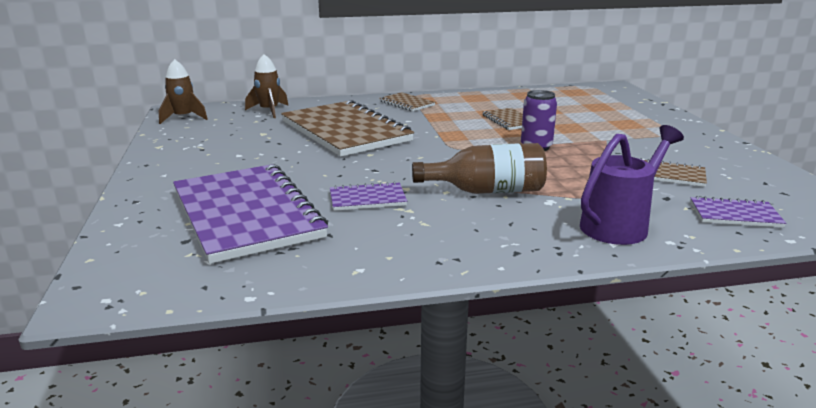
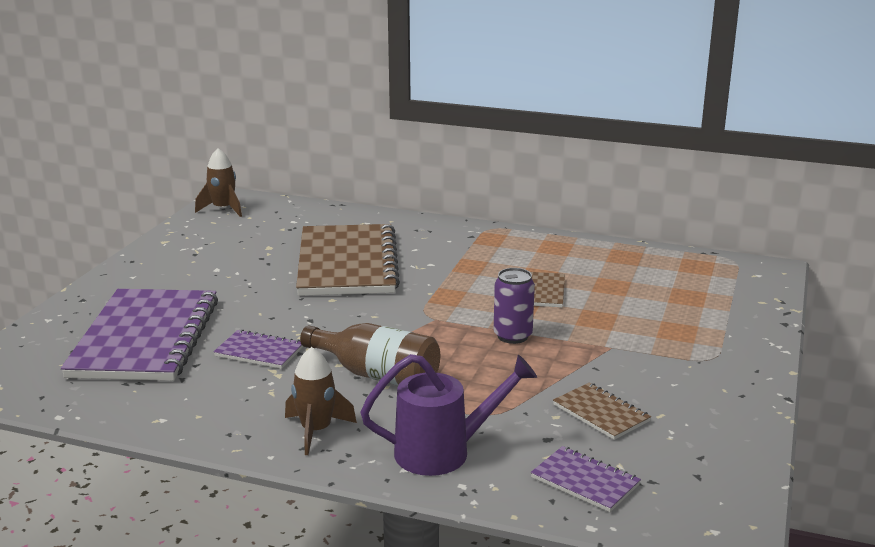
camera: 30 degrees right, 0 degrees up
(269, 111) = (310, 218): brown rocket -> brown rocket (316, 431)
(406, 103) = (463, 239): brown notebook -> none

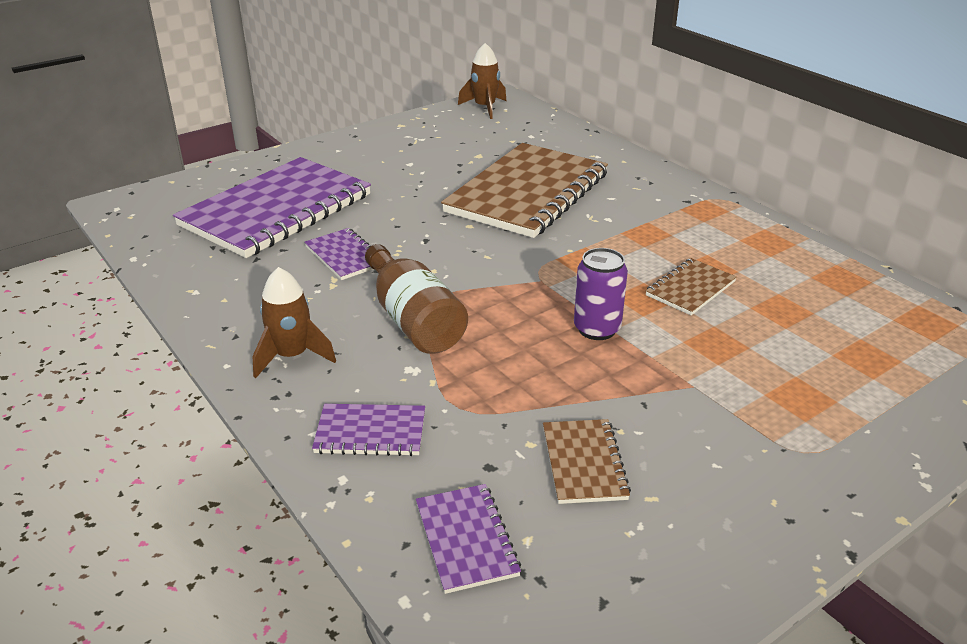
camera: 35 degrees right, 10 degrees up
(443, 452) = (370, 432): purple watering can -> purple notebook

